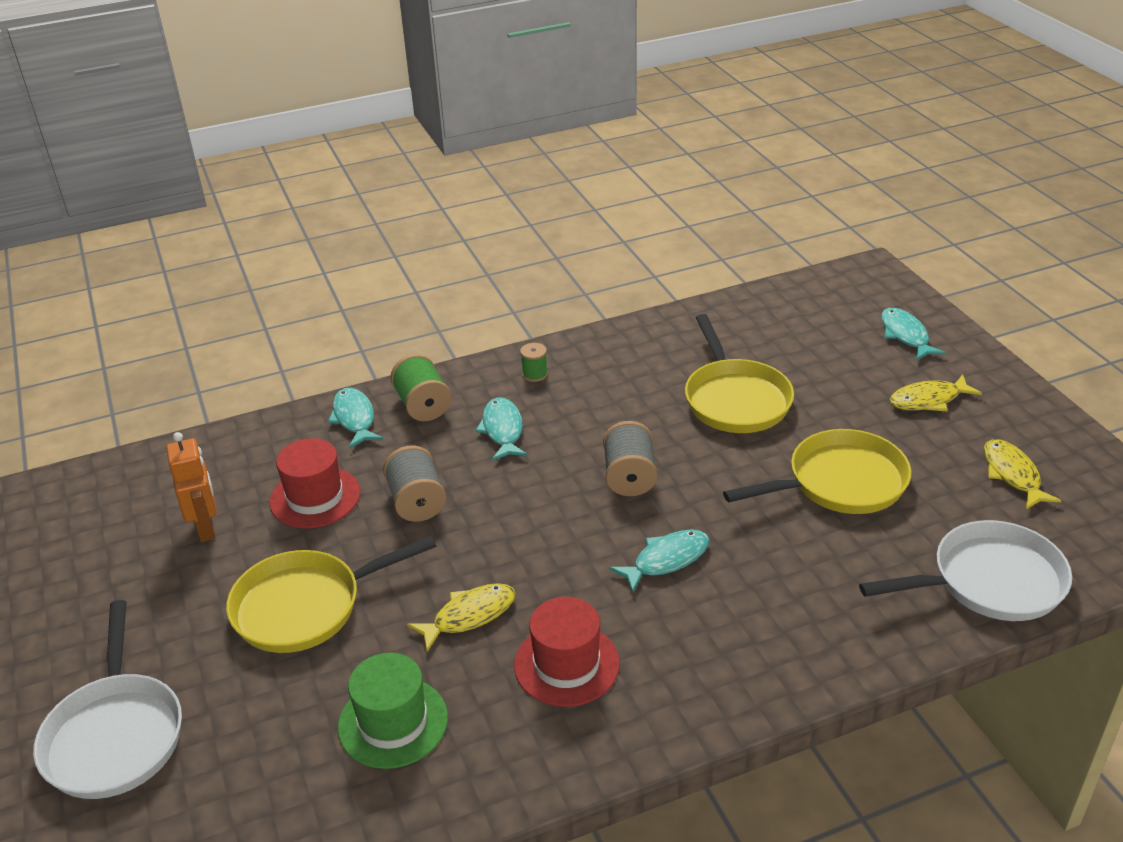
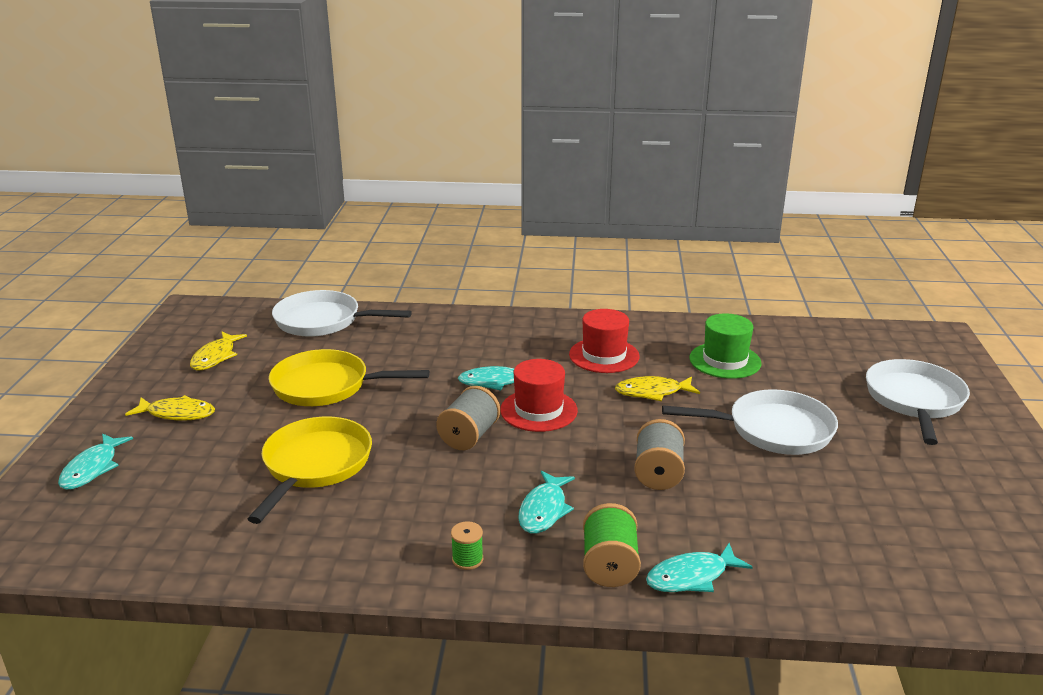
camera: 155 degrees left, 10 degrees down
(206, 529) = (862, 512): orange robot -> none
(305, 606) = (773, 430): yellow pan -> white pan
(315, 497) = (752, 507): red hat -> red hat (538, 410)
(354, 418) = (691, 577): turquoise fish -> turquoise fish turned 60 degrees clockwise

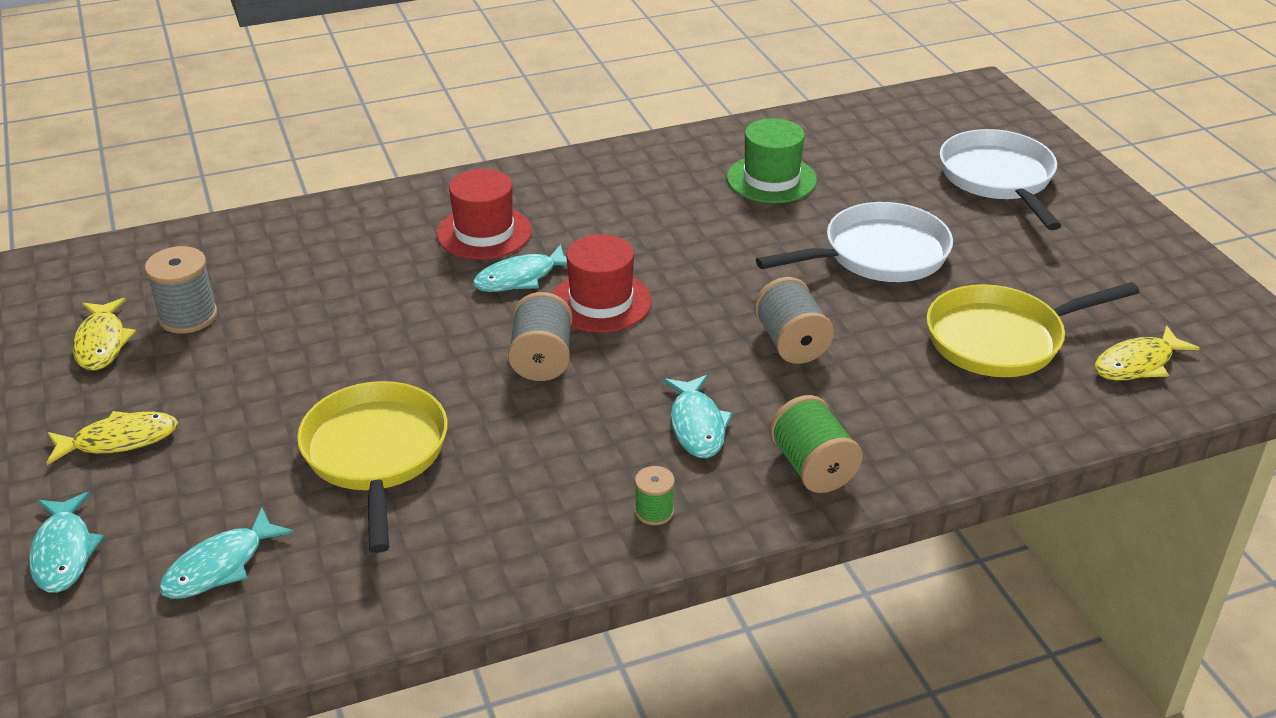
camera: 25 degrees left, 10 degrees up
(275, 354) = (188, 316): none -> grey spool
(323, 321) = (217, 249): white pan -> none
(327, 386) = (301, 343): yellow pan -> yellow pan (1001, 339)
(604, 355) = (627, 207): red hat -> red hat (484, 232)
(652, 392) = (717, 242): yellow fish -> yellow fish (1137, 364)
(691, 577) = (904, 452): turquoise fish -> turquoise fish (220, 566)

